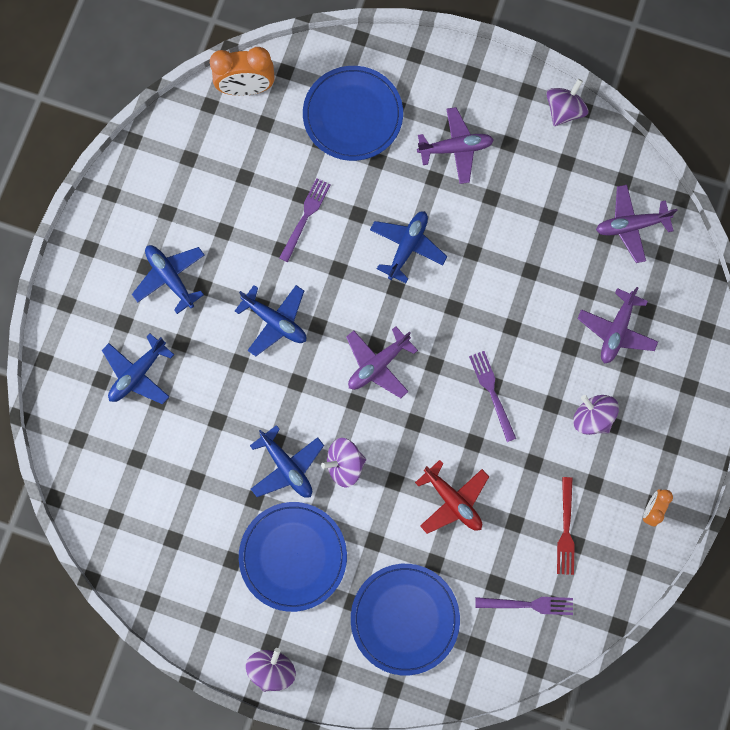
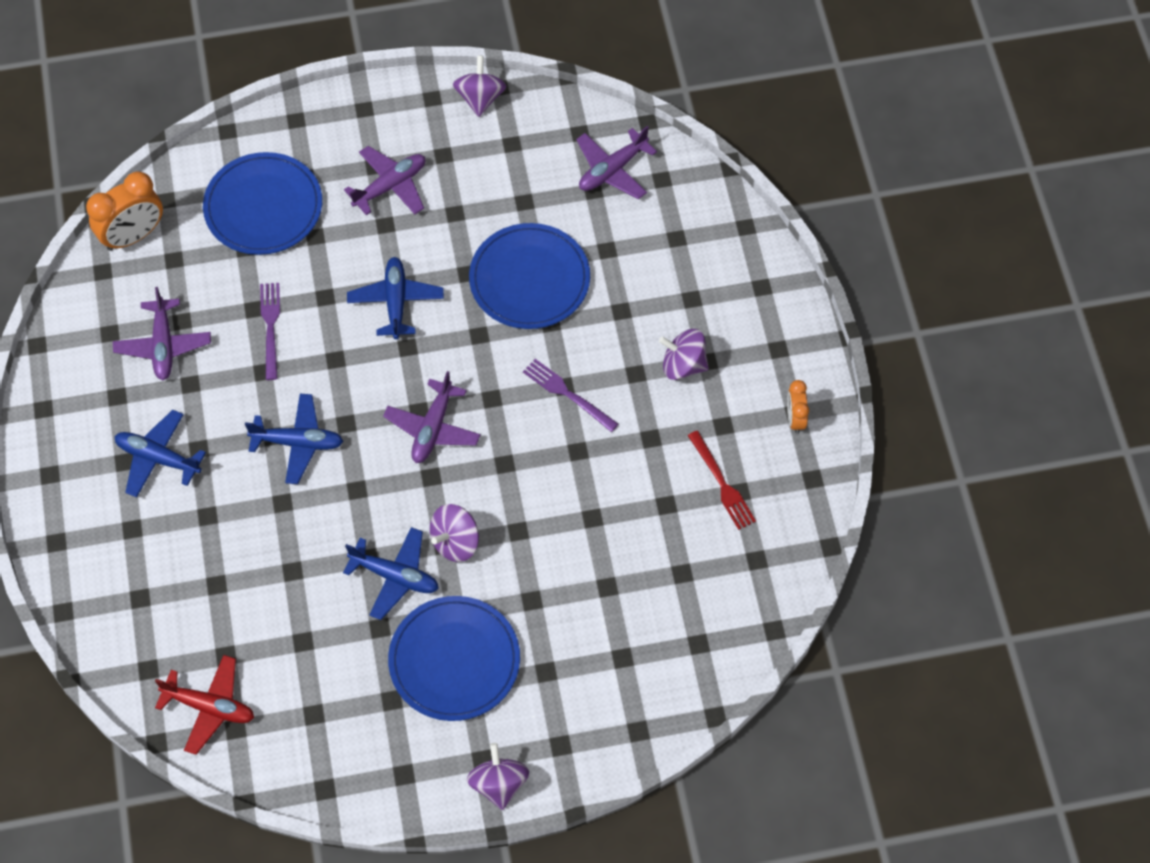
camera: 30 degrees left, 15 degrees down
(138, 373) = (177, 570): blue plane -> none
(405, 618) = (609, 657): blue plate -> blue plate (529, 279)
(452, 500) = (589, 517): red plane -> red plane (209, 707)
(529, 604) = (728, 574): purple fork -> none
(616, 330) = (657, 272): purple plane -> purple plane (163, 345)

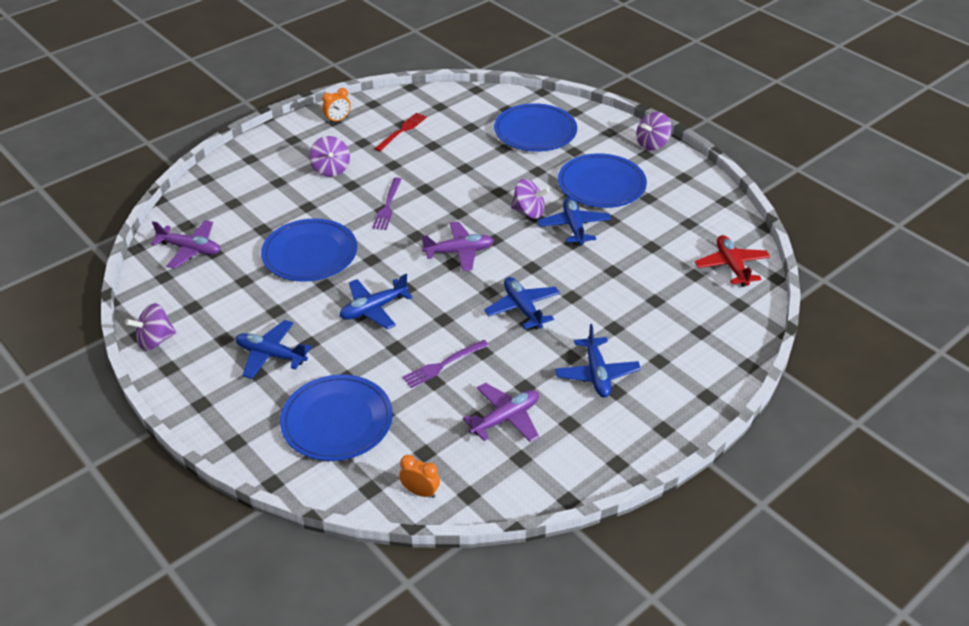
camera: 120 degrees left, 20 degrees down
(133, 236) = (420, 492): orange clock -> orange clock, size x0.56
(390, 186) = (271, 355): purple plane -> blue plane
(621, 649) = (535, 131): none -> blue plate

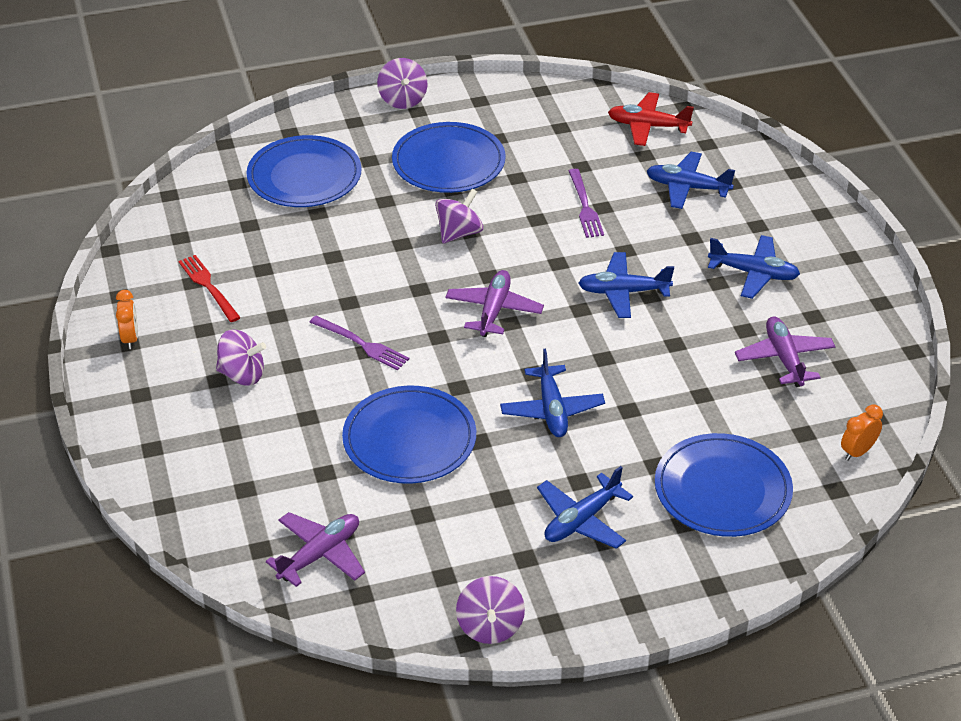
camera: 65 degrees left, 0 degrees up
(442, 365) = (679, 381): purple fork -> purple fork (585, 207)
(574, 227) = (510, 208): blue plane -> blue plane (687, 187)

